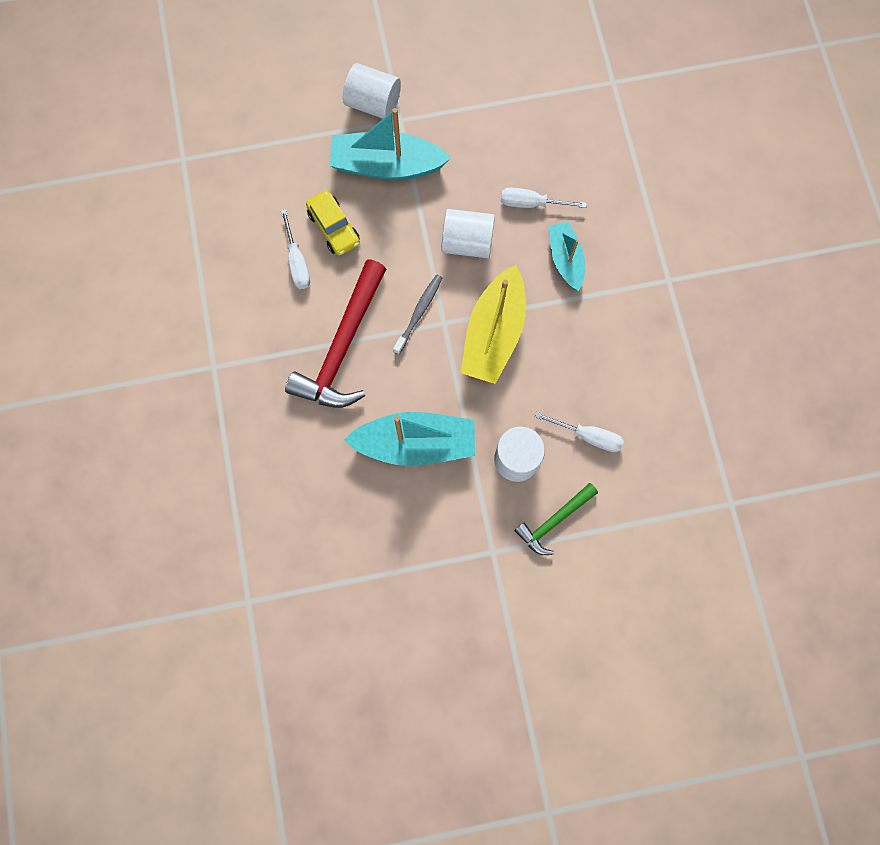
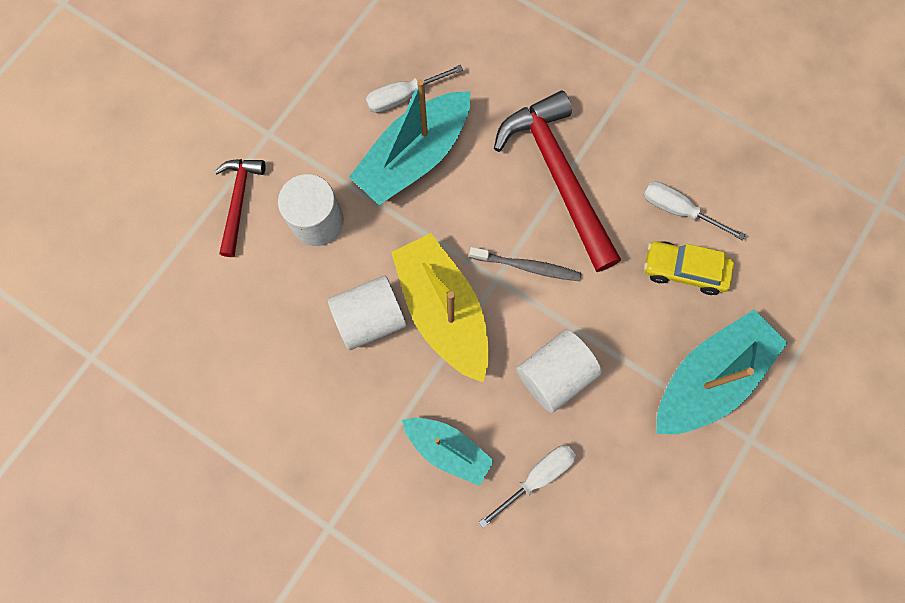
camera: 135 degrees right, 0 degrees up
(373, 103) = (794, 431): white cylinder -> white cylinder (370, 318)
(419, 313) = (527, 266): grey toothbrush -> grey toothbrush turned 60 degrees counterclockwise
(554, 521) = (239, 201): green hammer -> red hammer
(588, 436) = (272, 298): white screwdriver -> white screwdriver (403, 97)

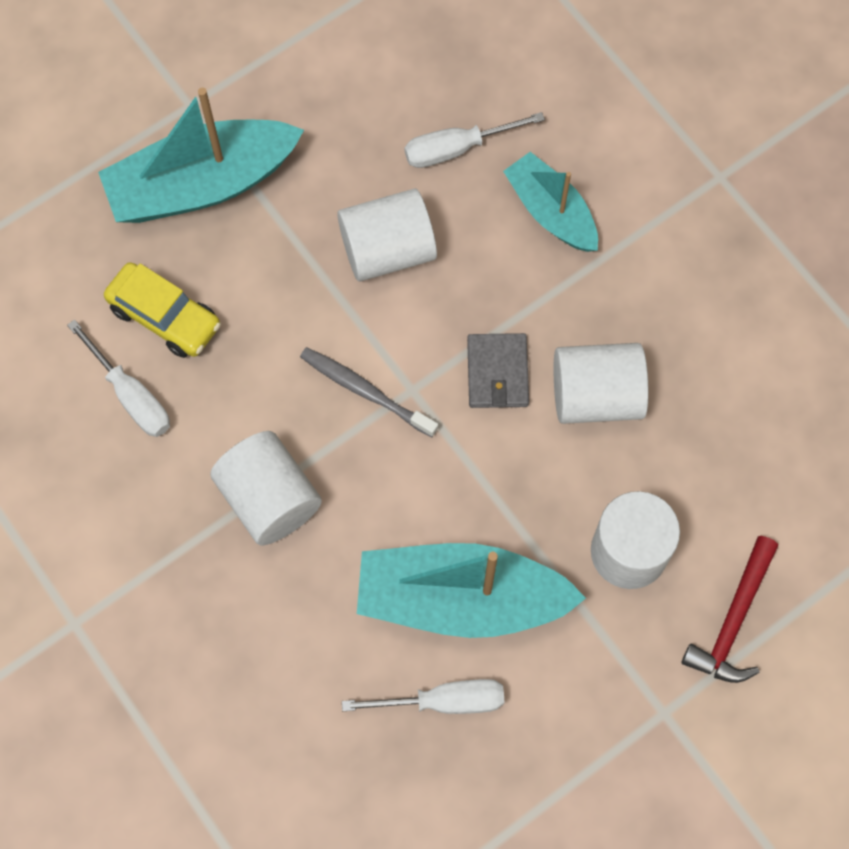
camera: 160 degrees left, 5 degrees down
(414, 157) = (461, 599): turquoise boat -> turquoise boat turned 150 degrees counterclockwise
(443, 311) = (497, 373): yellow boat -> grey wallet
(558, 176) = (269, 498): red hammer -> white cylinder

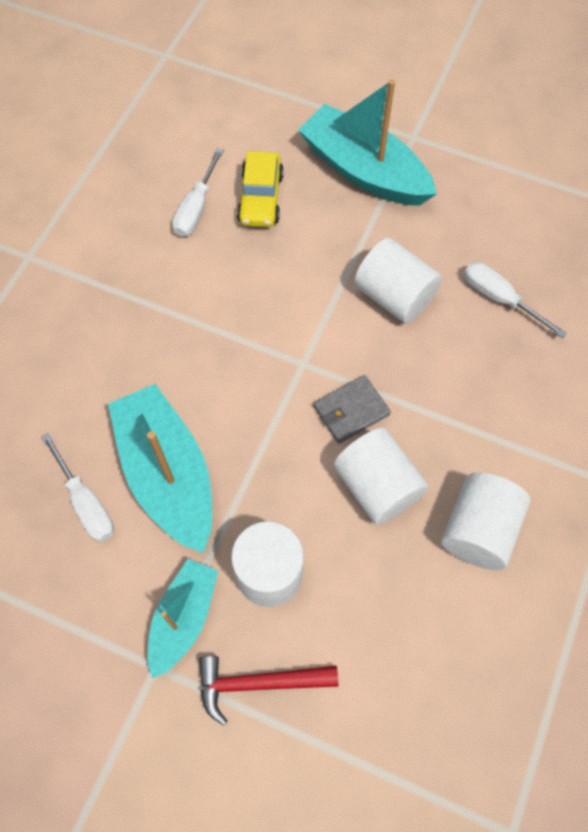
camera: 60 degrees right, 5 degrees down
(269, 498) = (172, 319): white cylinder -> white cylinder (478, 530)
(365, 391) = (283, 336): grey toothbrush -> none
(551, 212) = (497, 382): turquoise boat -> turquoise boat (183, 618)

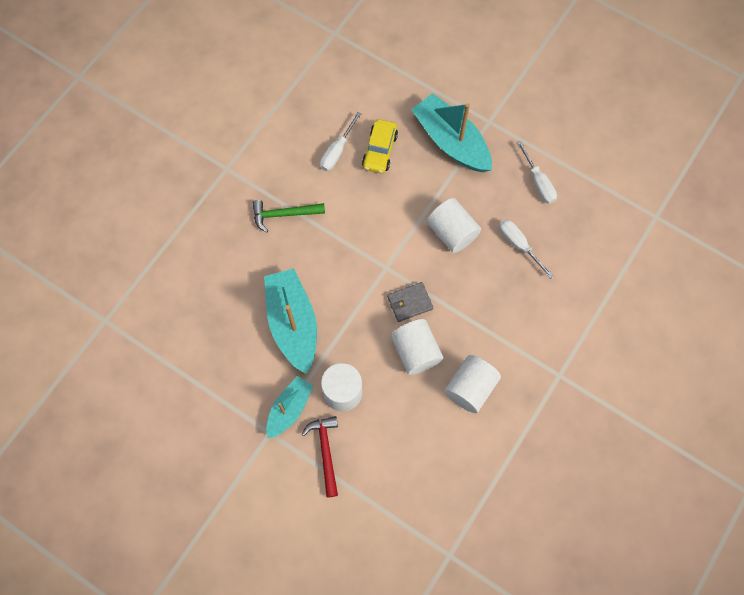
camera: 10 degrees right, 5 degrees up
(86, 502) = (242, 332): white screwdriver -> white screwdriver (538, 182)
(128, 309) = (284, 214): none -> green hammer
(258, 683) = (326, 451): red hammer -> red hammer turned 75 degrees clockwise

